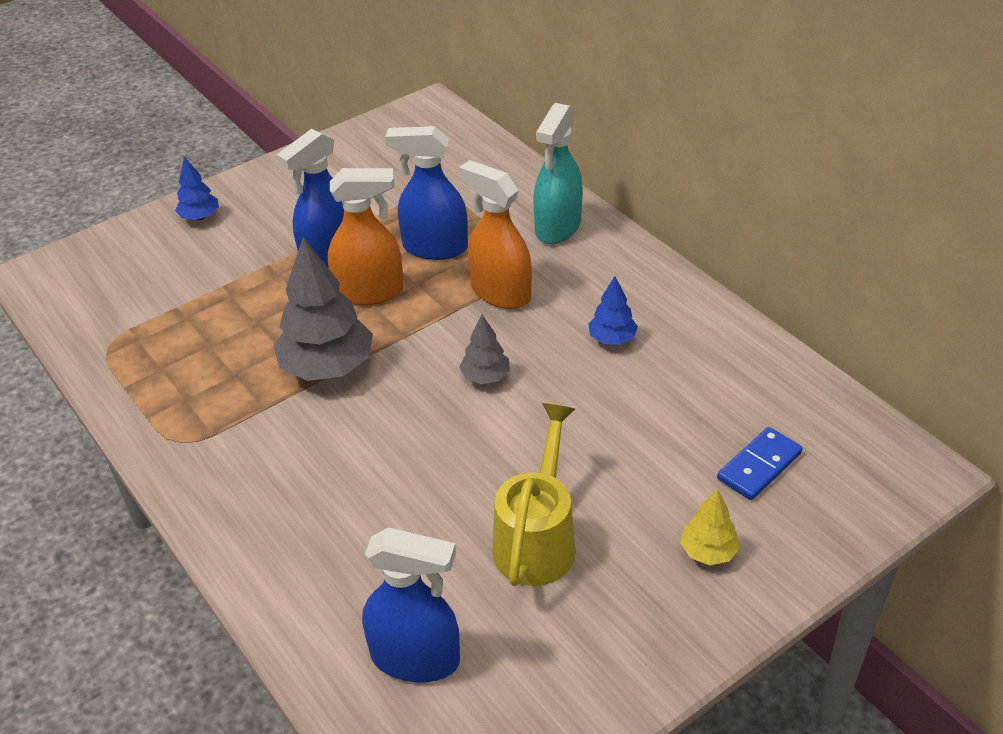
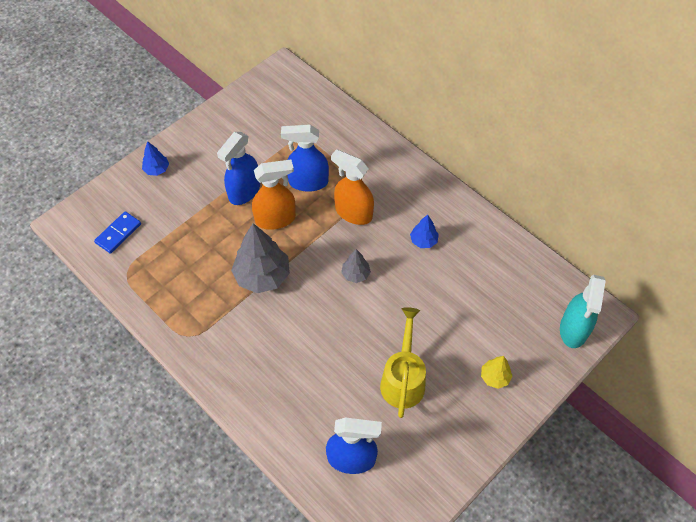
camera: 10 degrees left, 15 degrees up
(557, 227) = (379, 160): turquoise spray bottle -> turquoise spray bottle (573, 330)
(759, 466) = (515, 320): blue domino -> blue domino (118, 233)

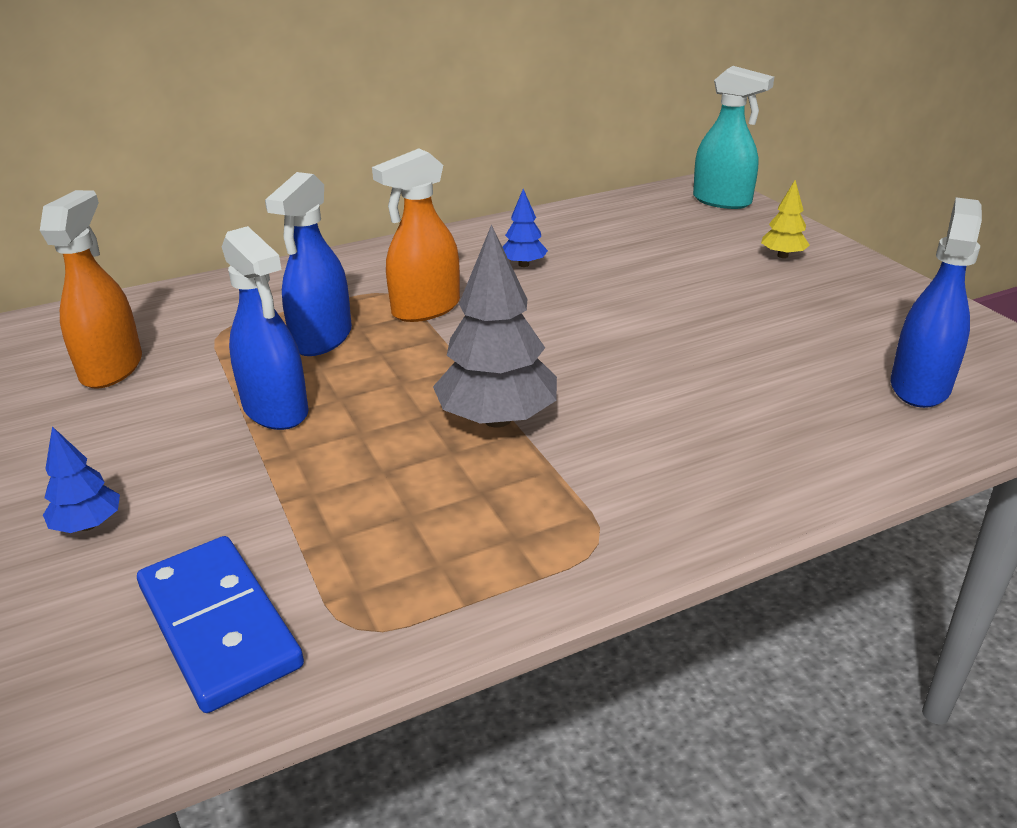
camera: 70 degrees left, 25 degrees down
(118, 233) = (218, 626): blue domino -> blue domino, size x1.56
(275, 219) = (375, 384): orange spray bottle -> orange spray bottle (112, 368)
(355, 274) = (551, 326): grey tree -> none
(403, 379) = (772, 319): yellow watering can -> none

